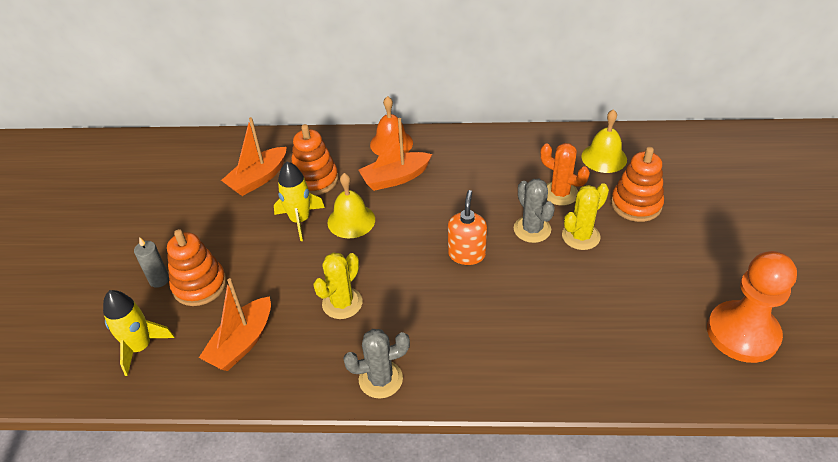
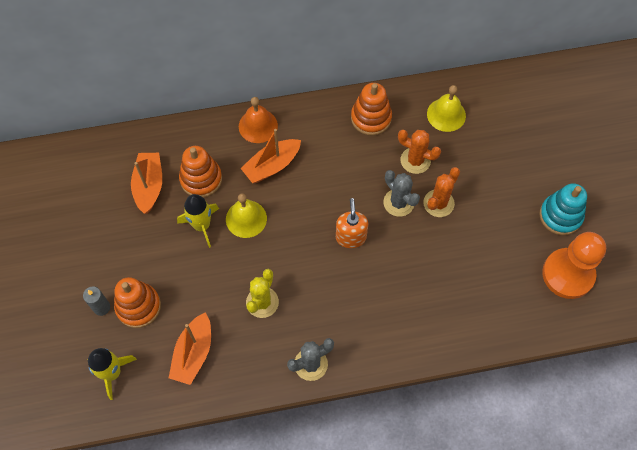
camera: 15 degrees left, 20 degrees up
(258, 179) = (149, 186): orange boat -> orange boat turned 150 degrees clockwise
(580, 236) = (438, 203): yellow cactus -> orange cactus
(636, 204) = (478, 162): orange stacking toy -> orange stacking toy (371, 118)
(736, 269) = (560, 216): none -> turquoise stacking toy

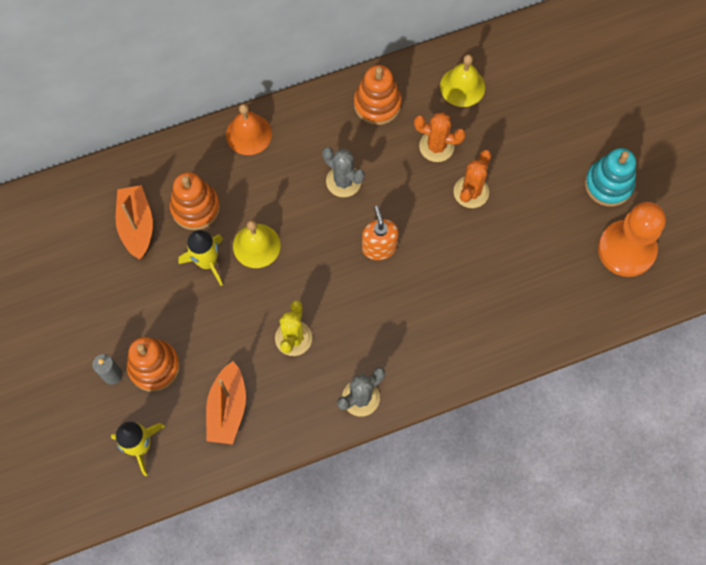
camera: 10 degrees left, 5 degrees up
(272, 166) = (274, 179): orange boat -> none
(398, 202) = (426, 198): grey cactus -> grey cactus (343, 181)

